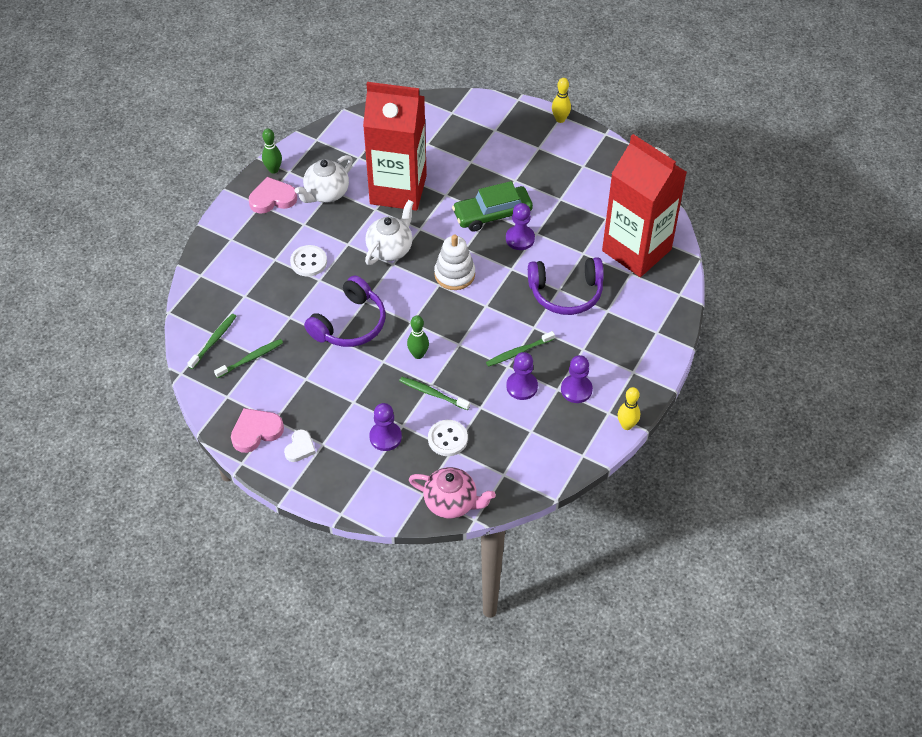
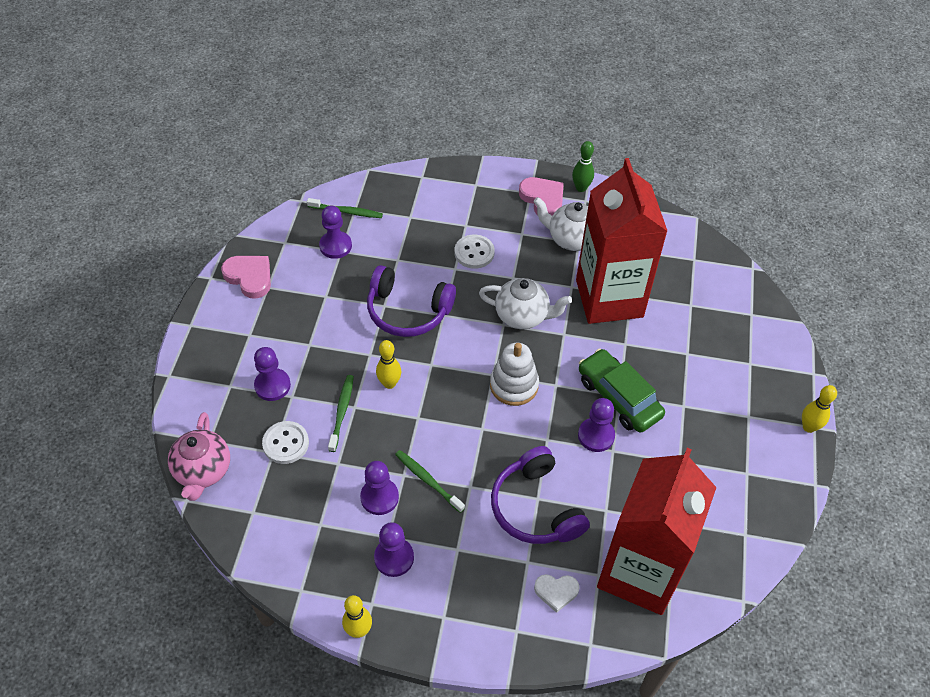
camera: 70 degrees right, 0 degrees up
(251, 358) = (335, 246): green toothbrush -> purple pawn
(300, 448) = (240, 317): white heart -> white heart (556, 592)
(418, 354) = (389, 383): green bowling pin -> yellow bowling pin

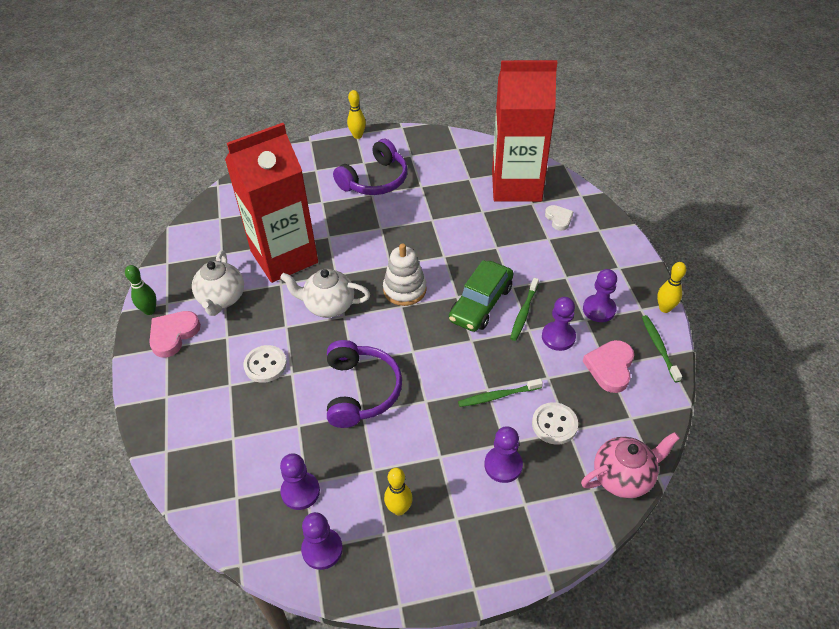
camera: 110 degrees left, 5 degrees down
(249, 277) = (380, 560): pink heart -> pink heart (610, 367)
(347, 212) = (244, 503): green toothbrush -> green toothbrush (659, 347)
(389, 383) = (449, 373): yellow bowling pin -> yellow bowling pin (399, 509)
(522, 316) = (328, 306): white teapot -> white teapot turned 75 degrees counterclockwise
(536, 507) = (504, 246): purple headphones -> purple headphones (375, 180)
(596, 435) = (424, 231): purple pawn -> purple pawn (322, 549)
(618, 397) = (383, 227): green car -> green car (481, 303)

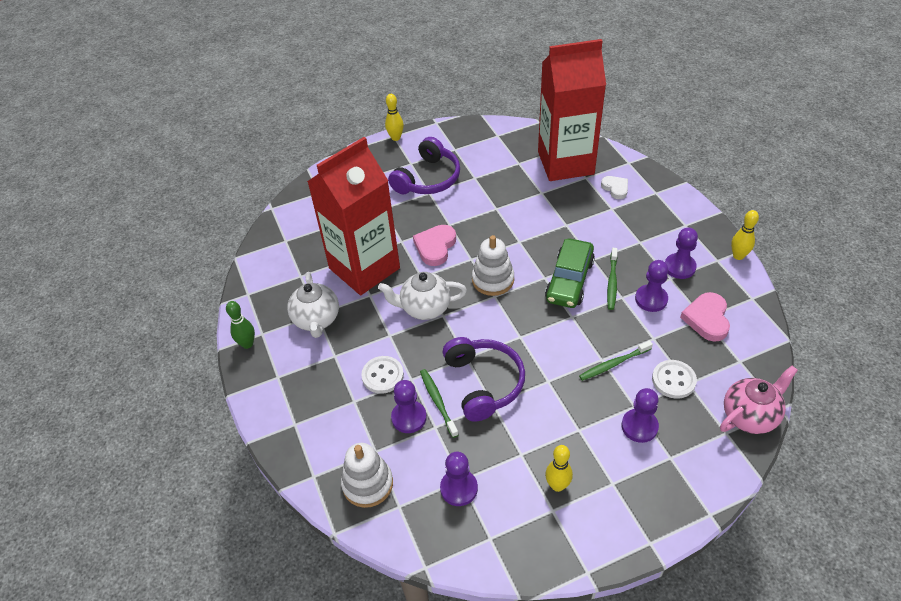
camera: 10 degrees left, 0 degrees up
(173, 335) = (280, 363): pink heart -> pink heart (435, 247)
(214, 469) = (367, 484): none -> white stacking toy
(322, 549) = (498, 537): purple pawn -> purple pawn (409, 417)
(659, 347) = (744, 292): green toothbrush -> green toothbrush (438, 401)

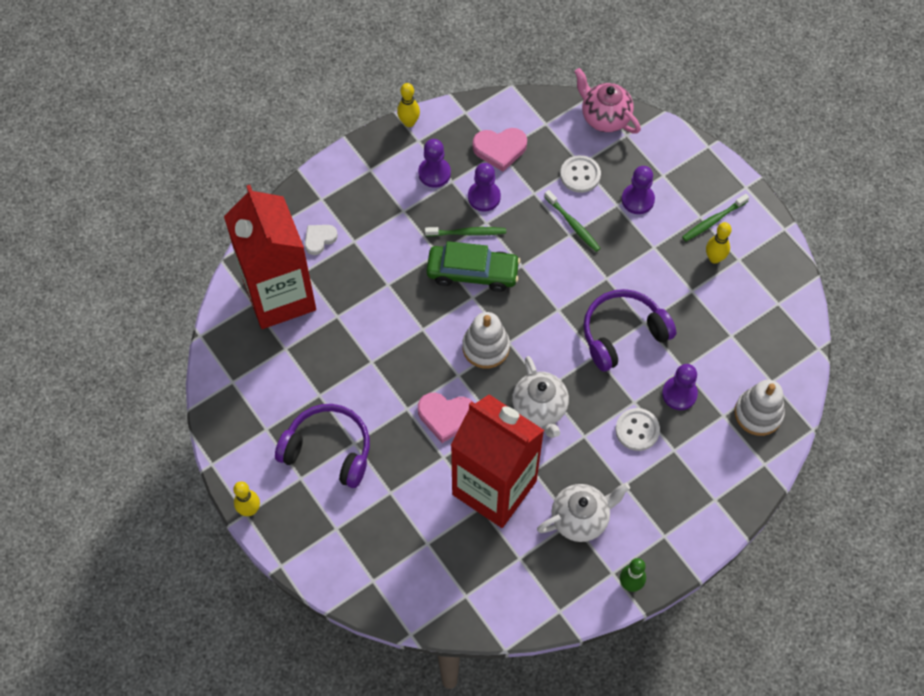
camera: 105 degrees left, 15 degrees up
(438, 401) = (654, 371): green toothbrush -> green toothbrush (713, 221)
(459, 488) = (740, 336): purple pawn -> none

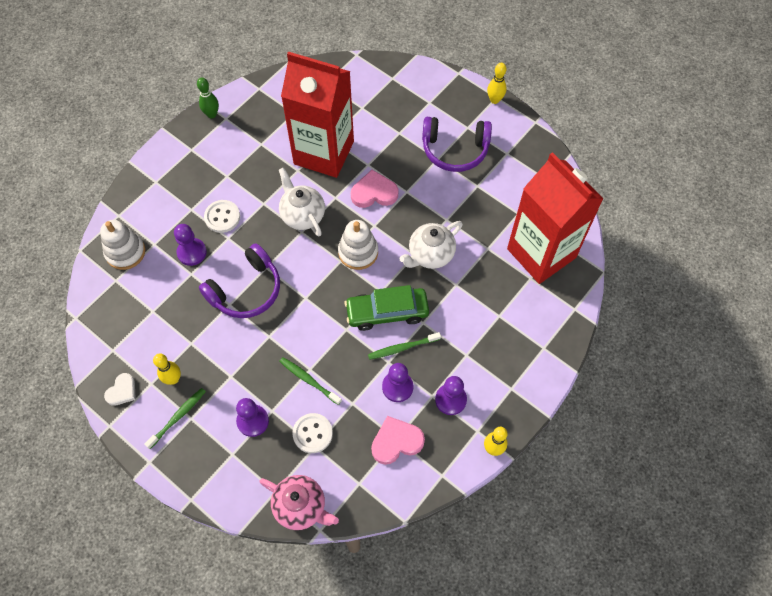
camera: 165 degrees right, 0 degrees up
(319, 239) = (529, 309): white heart -> white heart (122, 391)
(580, 518) = (255, 147): white teapot -> white teapot (430, 255)

